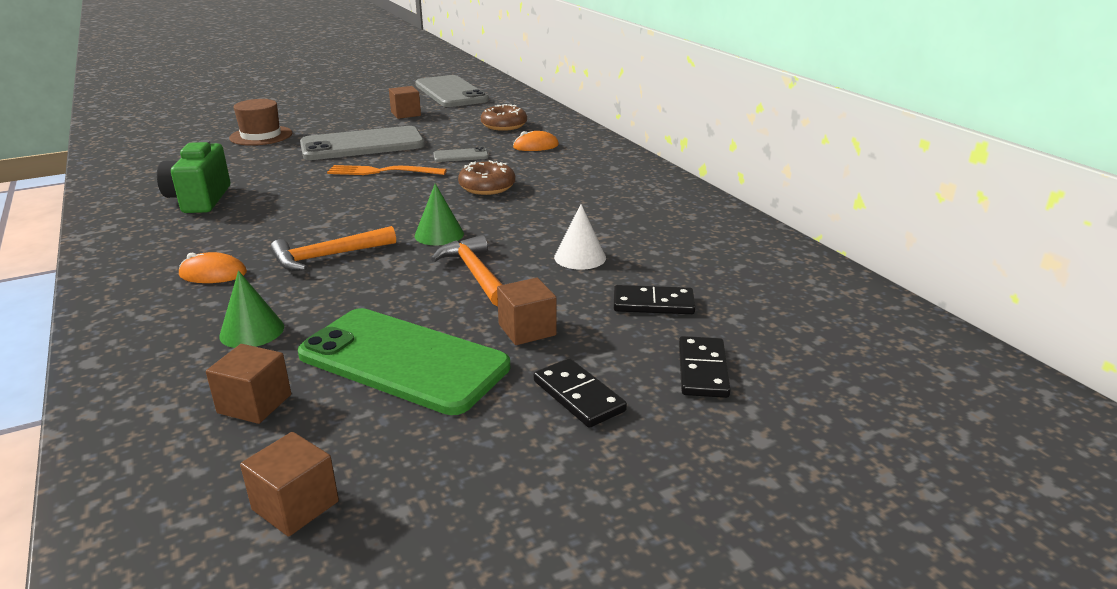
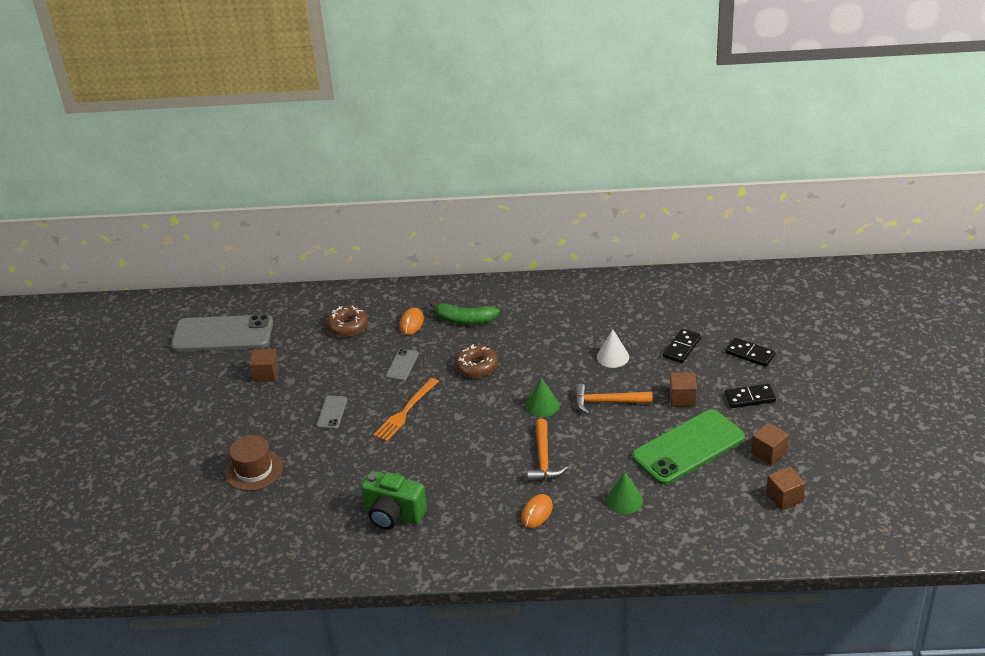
camera: 60 degrees left, 10 degrees up
(254, 404) = (700, 504): brown cube -> brown cube (769, 453)
(362, 145) = (332, 412): grey phone -> grey phone, size x0.44
(566, 166) = (464, 320): none -> green banana

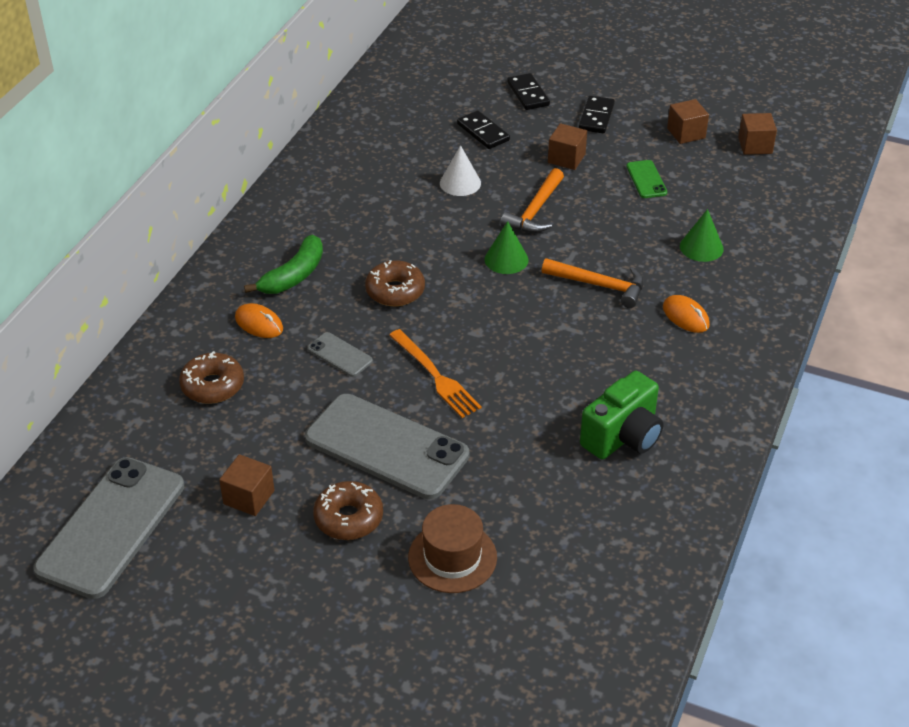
camera: 70 degrees left, 5 degrees up
(267, 418) = (348, 518): none -> brown donut
(332, 412) = (387, 447): grey phone -> grey phone, size x2.28
(688, 448) = (646, 179): green phone -> green phone, size x0.44
(750, 354) = (528, 94): black domino -> black domino turned 75 degrees counterclockwise

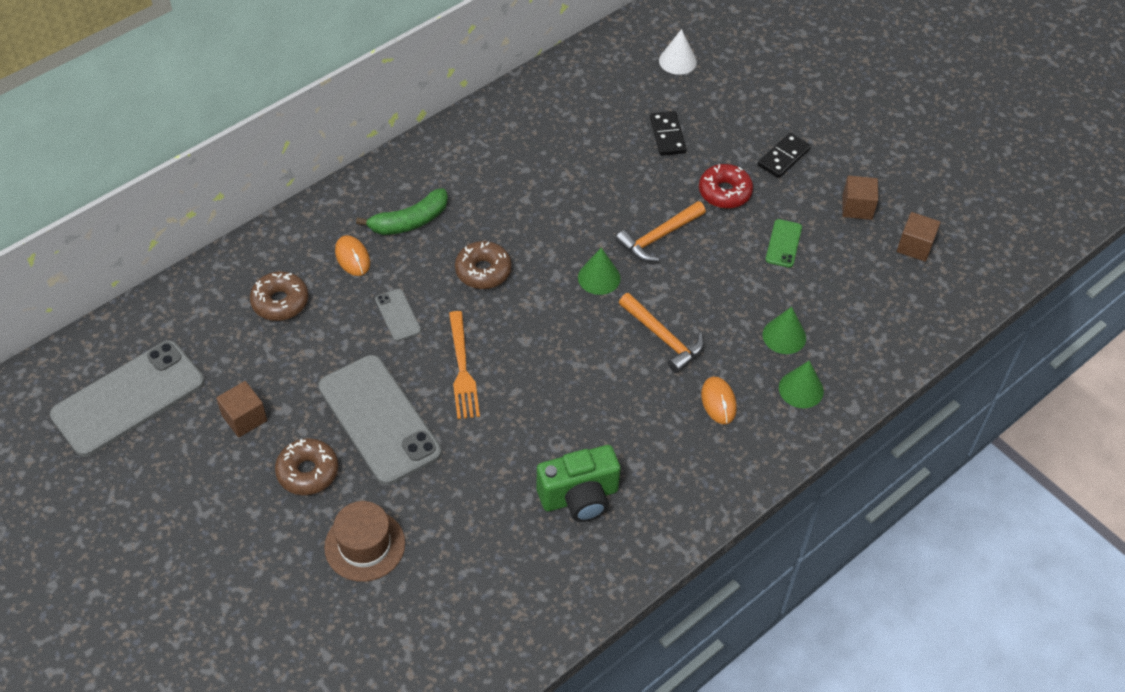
camera: 25 degrees right, 10 degrees up
(460, 183) = (611, 182): white cone -> white cone (677, 61)
(528, 94) = (736, 108): black domino -> none
(566, 158) = (724, 192): brown cube -> red donut
(747, 281) = (801, 389): none -> green cone

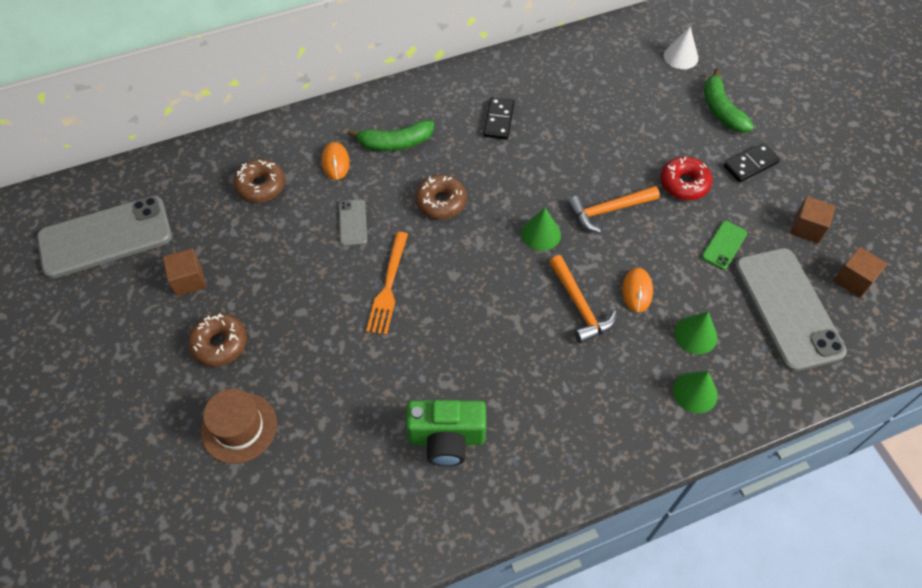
camera: 20 degrees right, 5 degrees up
(379, 419) = (299, 313): grey phone -> grey phone (787, 308)
(667, 135) = (649, 120): black domino -> black domino (499, 120)
(718, 402) = (610, 382): orange mouse -> orange mouse (637, 291)
(737, 108) = (721, 110): none -> green banana

